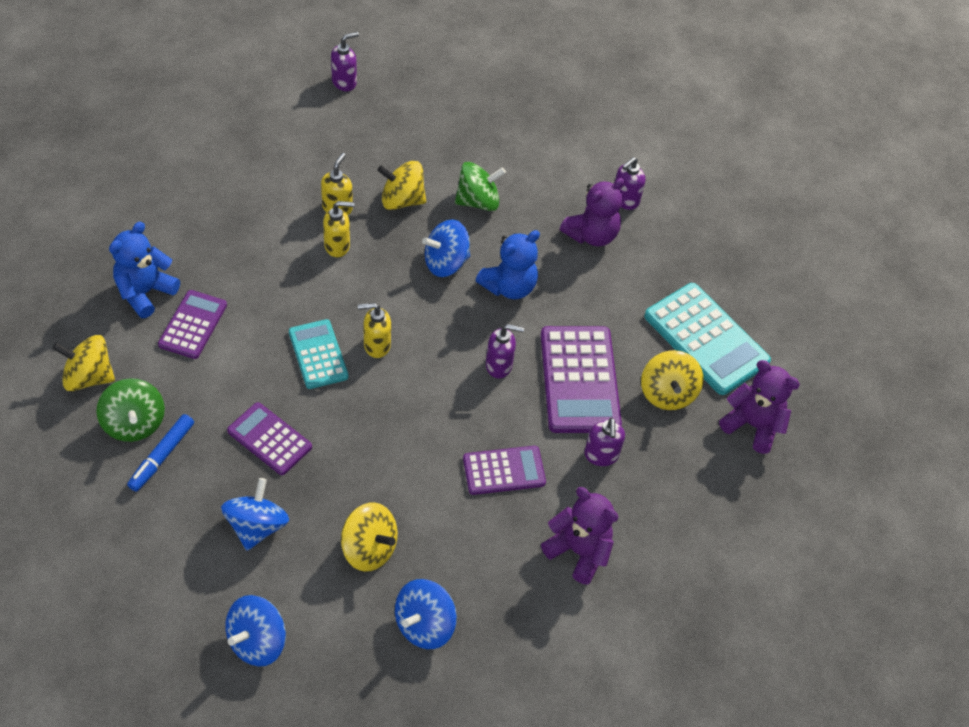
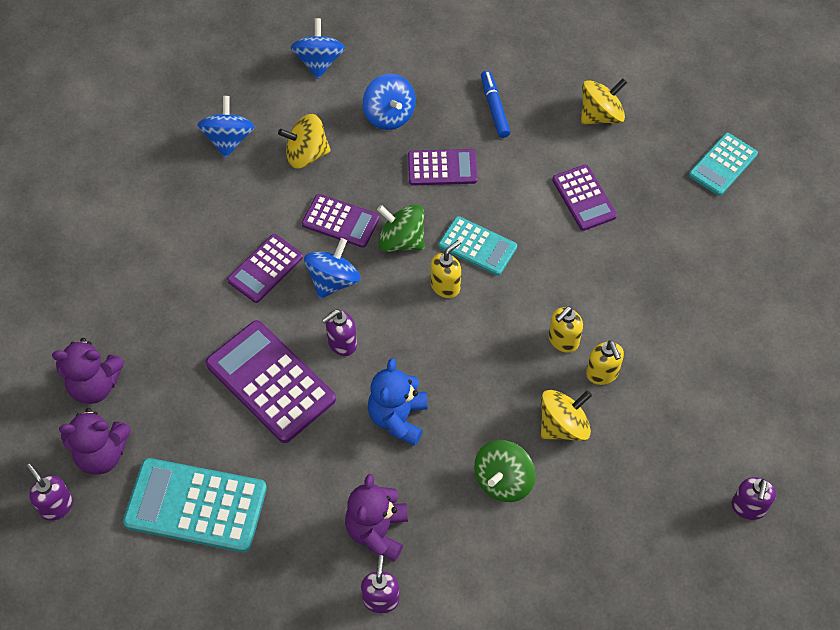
camera: 145 degrees right, 5 degrees up
(59, 265) = (723, 165): none -> turquoise calculator
(134, 423) = (536, 112): green spinning top -> green spinning top (401, 240)
(145, 292) = (643, 193): blue teddy bear -> none
(402, 461) = (340, 221): none -> purple calculator
(445, 263) = (468, 397): blue spinning top -> blue spinning top (333, 280)
(578, 551) = (166, 255): purple teddy bear -> purple teddy bear (95, 385)
(601, 455) = (204, 334): purple soap dispenser -> purple soap dispenser (56, 506)
(667, 393) = (192, 427): yellow spinning top -> none

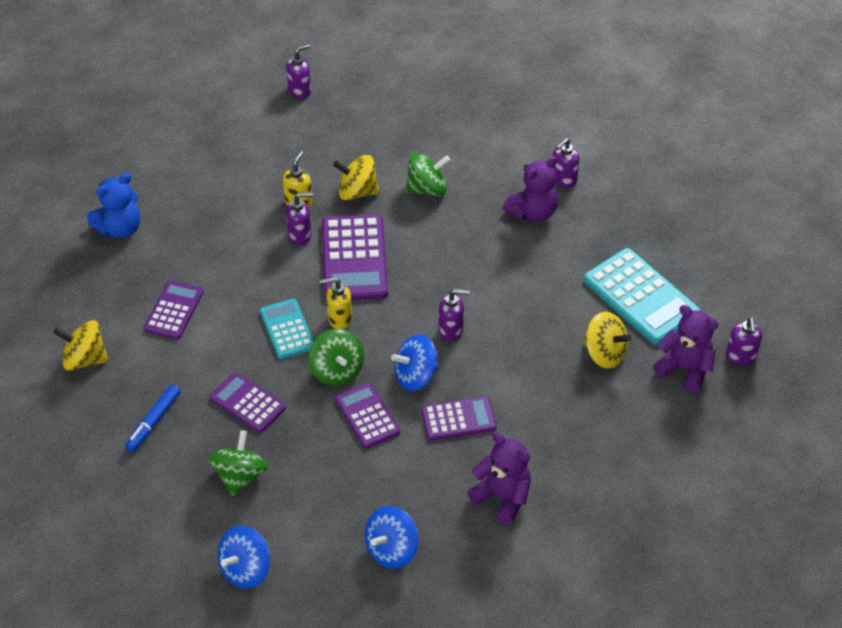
camera: 140 degrees left, 10 degrees down
(95, 385) = (657, 419): purple teddy bear -> purple teddy bear (502, 497)
(270, 382) = (525, 338): purple calculator -> purple calculator (354, 258)
(306, 154) = (340, 489): yellow spinning top -> yellow spinning top (604, 353)
(389, 115) = (240, 476): blue spinning top -> green spinning top
(398, 418) = (458, 262): blue teddy bear -> blue teddy bear (120, 228)
(563, 340) = (300, 235): yellow soap dispenser -> purple soap dispenser
(723, 165) = (51, 266): turquoise calculator -> none

